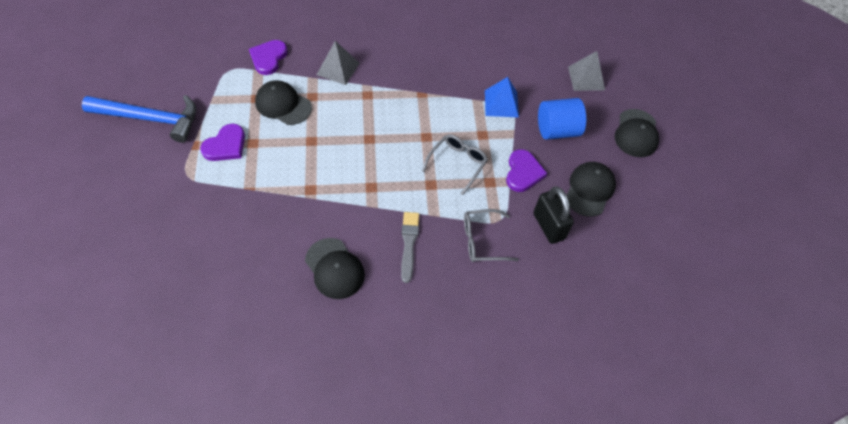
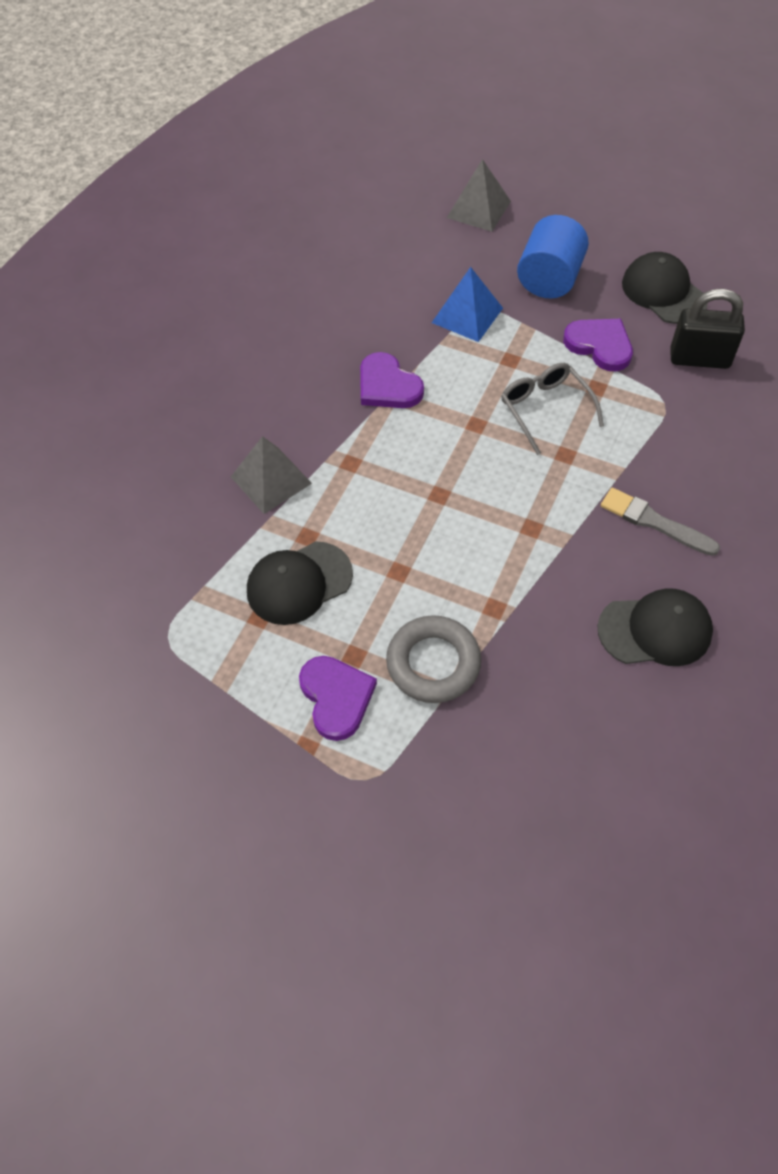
camera: 55 degrees left, 0 degrees up
(150, 119) = (202, 800): blue hammer -> none
(264, 176) = (433, 663): none -> grey ring
(268, 58) = (180, 567): purple heart -> purple heart (387, 386)
(482, 240) = (689, 437): grey glasses -> none
(636, 133) = (600, 206): black cap -> none

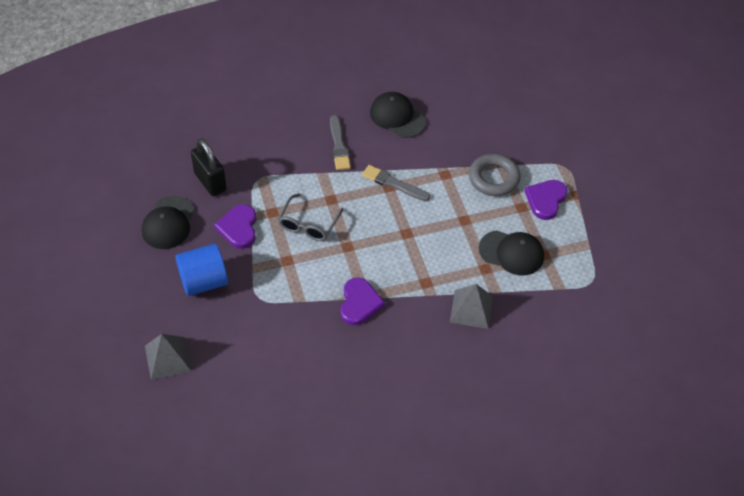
camera: 135 degrees left, 5 degrees down
(467, 315) = (270, 302): blue pyramid -> none
(532, 537) = (393, 184): none -> grey brush

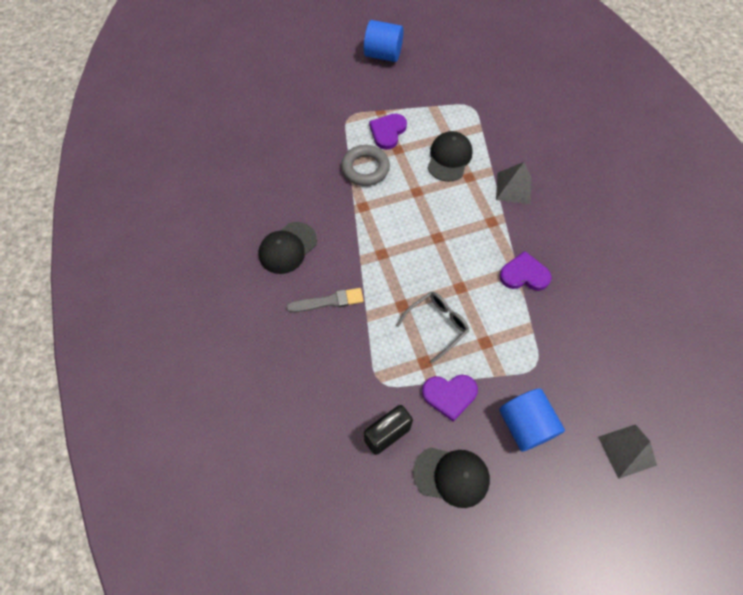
camera: 90 degrees left, 10 degrees up
(308, 224) = (437, 325): grey glasses -> grey glasses turned 60 degrees counterclockwise
(393, 184) = (377, 249): grey brush -> none
(545, 200) = (387, 132): purple heart -> purple heart turned 90 degrees clockwise
(666, 202) = (383, 55): none -> blue cylinder

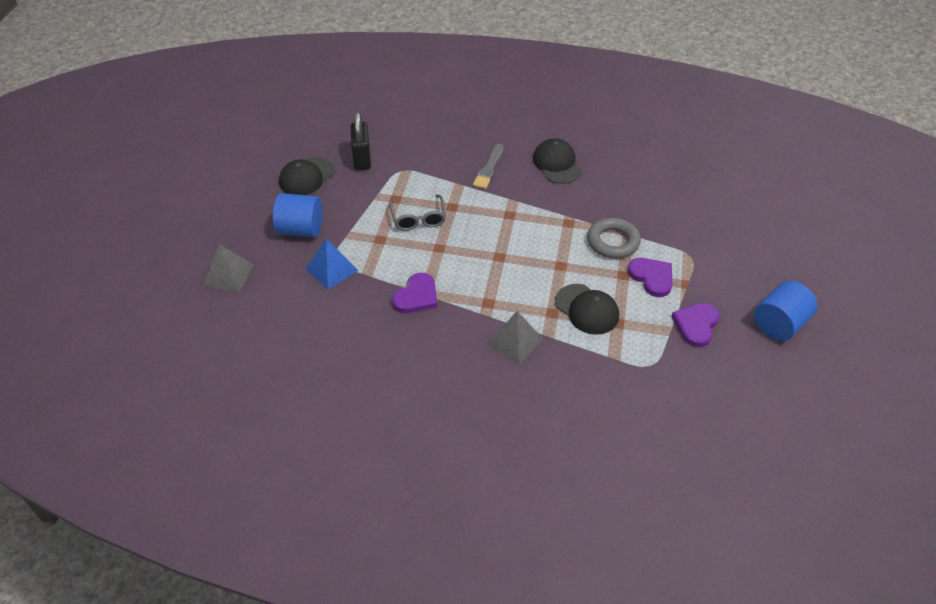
camera: 120 degrees right, 15 degrees down
(449, 395) = (359, 200): purple heart -> purple heart (696, 325)
(549, 360) = (331, 269): none -> blue pyramid

